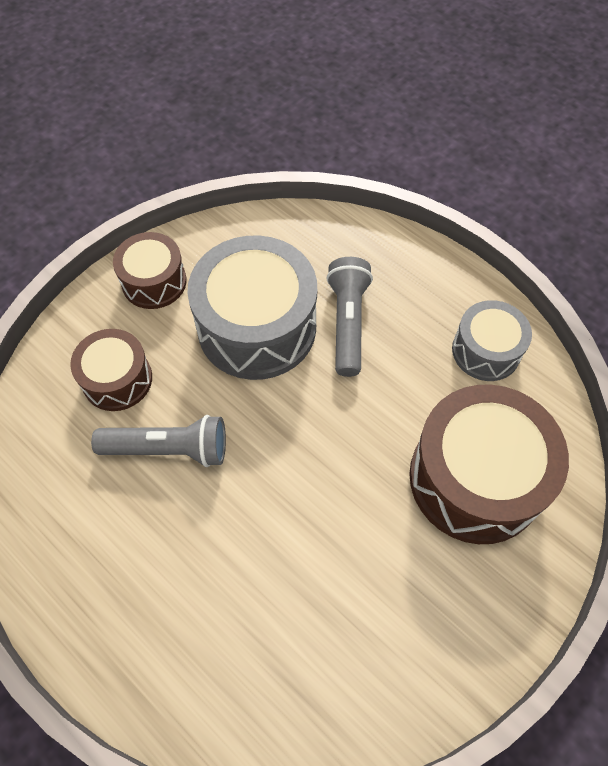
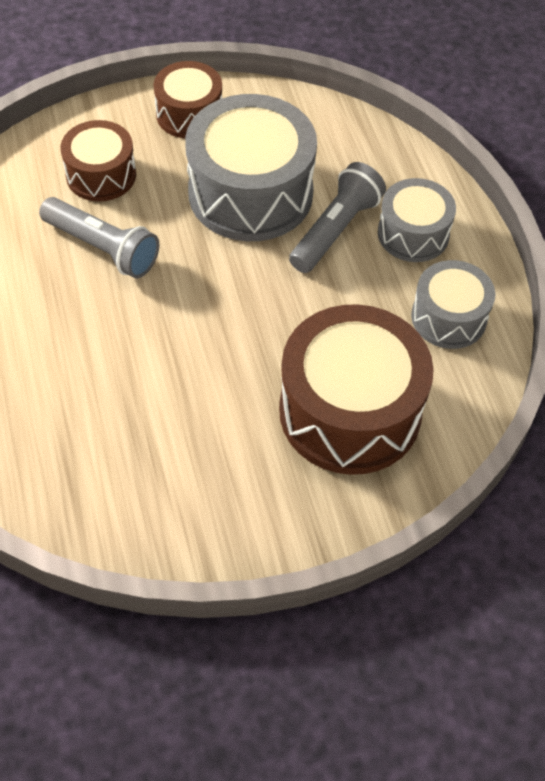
camera: 30 degrees right, 5 degrees down
(408, 293) = (413, 234): none -> grey drum

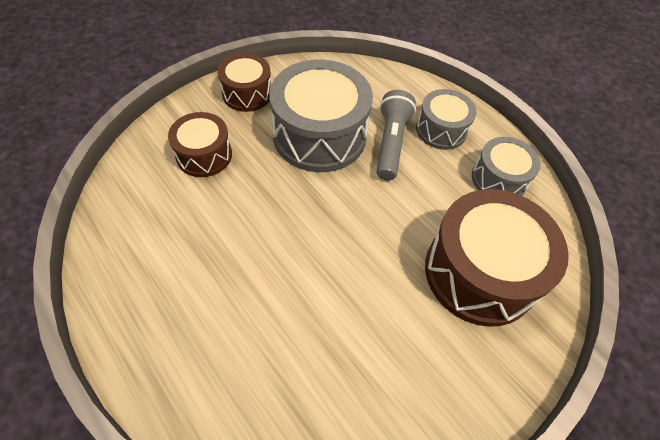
camera: 25 degrees left, 0 degrees up
(102, 248) = (233, 210): grey flashlight -> none

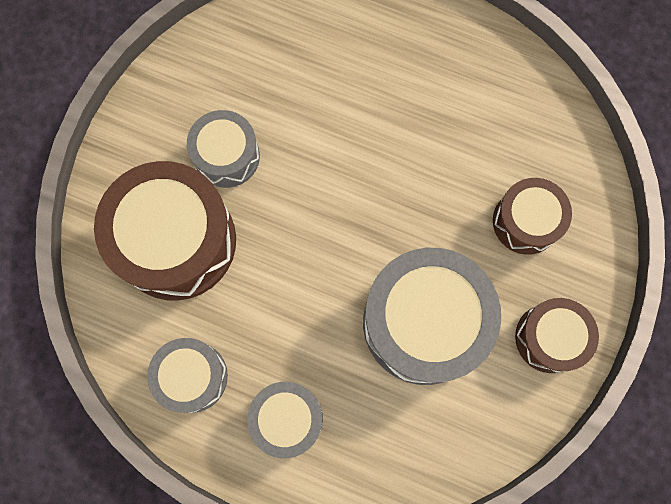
camera: 155 degrees right, 20 degrees up
(391, 143) = (337, 360): grey flashlight -> none
(406, 321) = (227, 156): none -> grey drum

